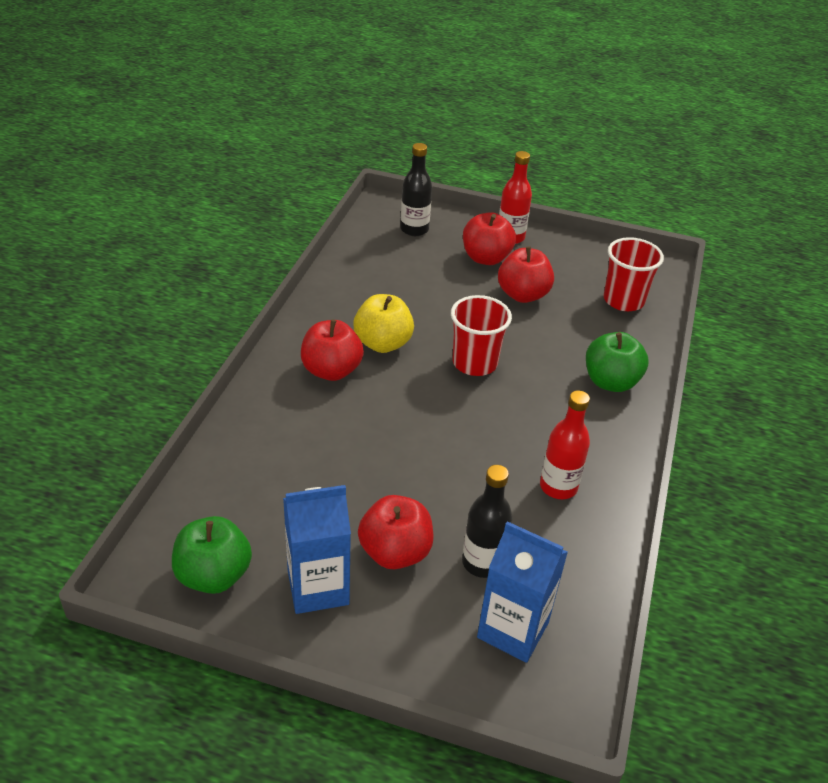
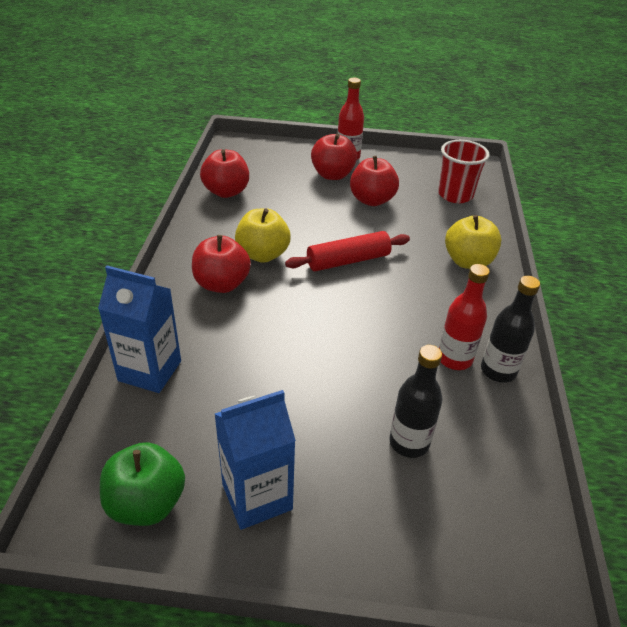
camera: 10 degrees left, 0 degrees up
(395, 552) = (324, 446): red apple -> red apple (226, 192)
(414, 229) = (266, 159): black bottle -> black bottle (498, 371)
(474, 363) = (348, 260): red cup -> red rolling pin
(513, 630) = (458, 505): blue carton -> blue carton (150, 371)
(610, 382) = (468, 261): green apple -> yellow apple

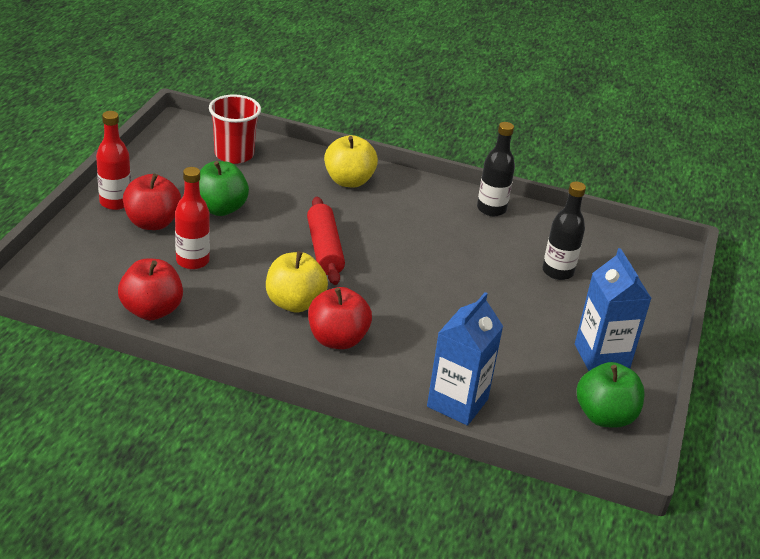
camera: 80 degrees left, 5 degrees down
(372, 200) = (220, 208): red apple -> green apple
(454, 359) = (474, 226): red bottle -> red bottle (192, 261)

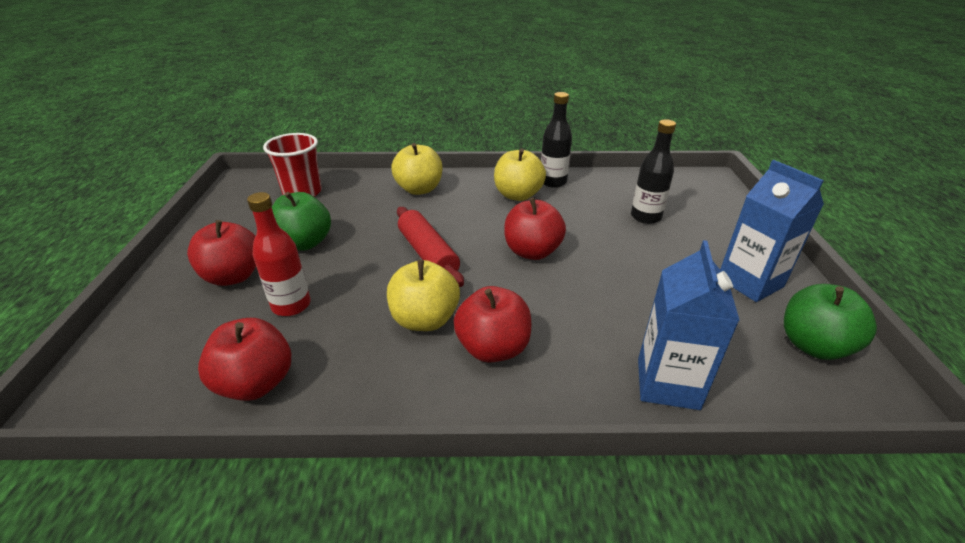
camera: 15 degrees left, 0 degrees up
(115, 202) = (186, 266): red bottle -> none
(420, 273) = (532, 251): none -> red apple
(444, 214) = (518, 195): none -> yellow apple

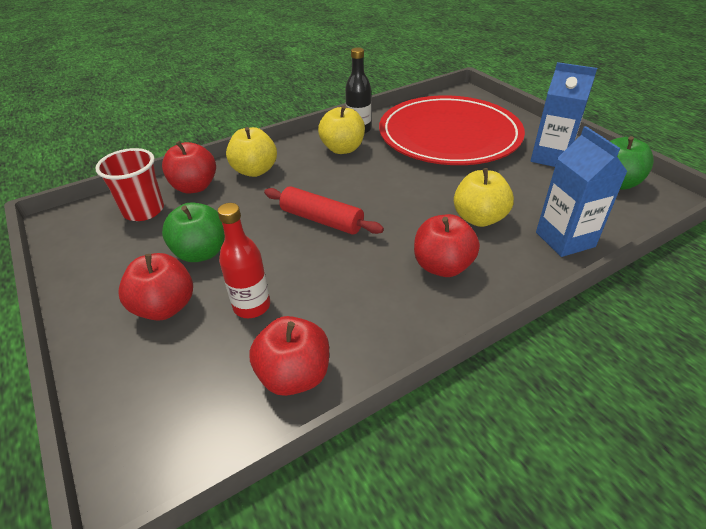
camera: 30 degrees left, 5 degrees up
(425, 319) = (374, 268): yellow apple -> yellow apple (479, 218)
(532, 251) = (398, 188): red apple -> red apple (195, 187)
(645, 217) = (449, 135): black bottle -> red plate

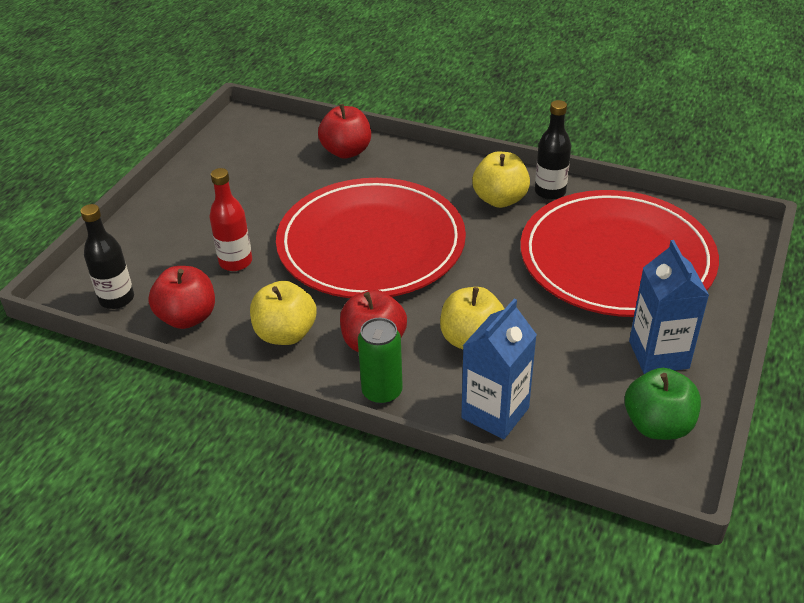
camera: 55 degrees right, 0 degrees up
(144, 210) = (291, 146): red cup -> none
(165, 307) = (201, 223): red apple -> none
(200, 428) = (117, 299): none -> black bottle
(201, 252) = (270, 204): green apple -> none
(255, 171) = (404, 168): yellow apple -> yellow apple (285, 334)
(322, 220) = (371, 243): red rolling pin -> red plate
(504, 285) = (382, 392): none -> green can

